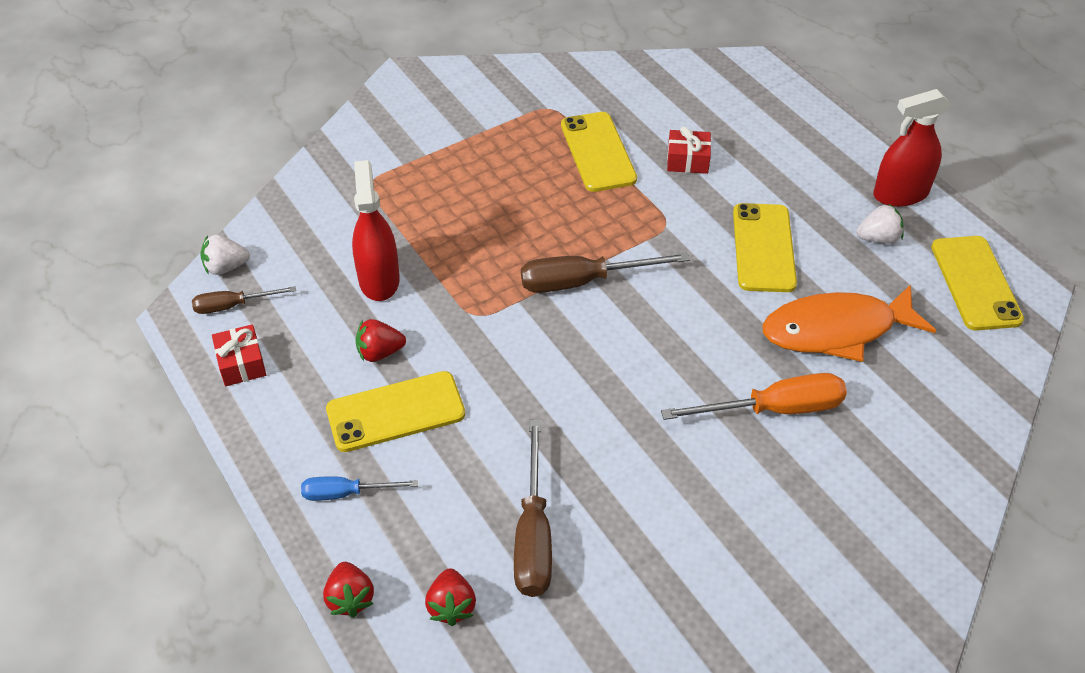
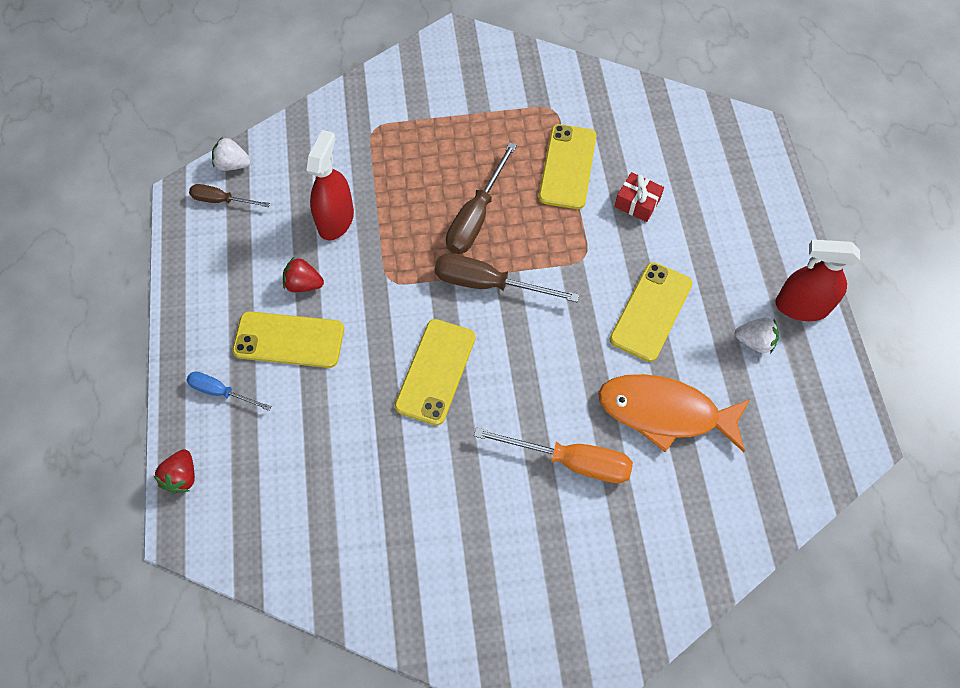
camera: 25 degrees right, 15 degrees up
(241, 363) = (203, 253): red gift -> none
(451, 606) = (245, 515): red strawberry -> none
(533, 534) = (332, 484): brown screwdriver -> brown screwdriver (476, 216)
(975, 283) = (812, 418): yellow phone -> yellow phone (435, 371)

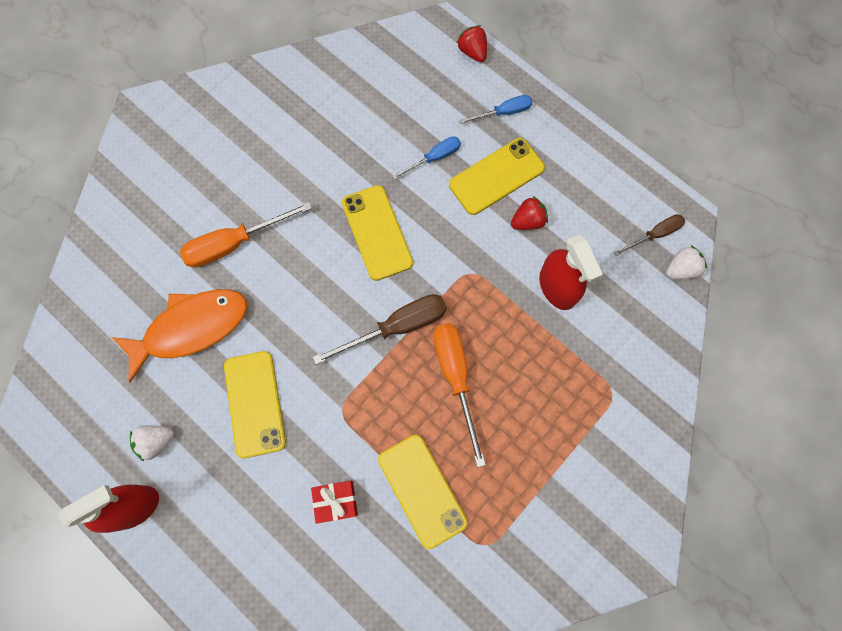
camera: 140 degrees right, 10 degrees up
(323, 399) = (434, 158): none -> blue screwdriver
(476, 216) = (456, 378): brown screwdriver -> orange screwdriver

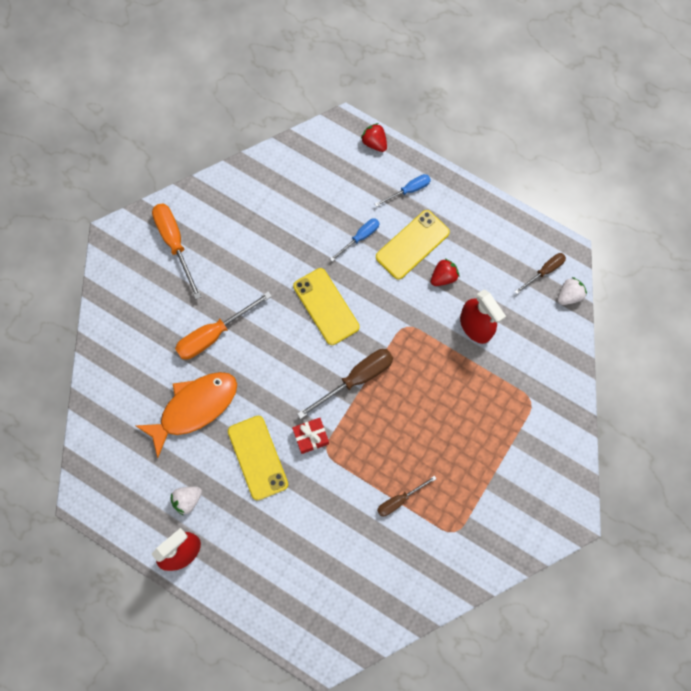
camera: 10 degrees left, 0 degrees up
(336, 501) = (335, 520): red gift -> red gift (311, 437)
(422, 490) = (399, 500): yellow phone -> brown screwdriver
(456, 378) = (409, 411): orange screwdriver -> orange screwdriver (175, 243)

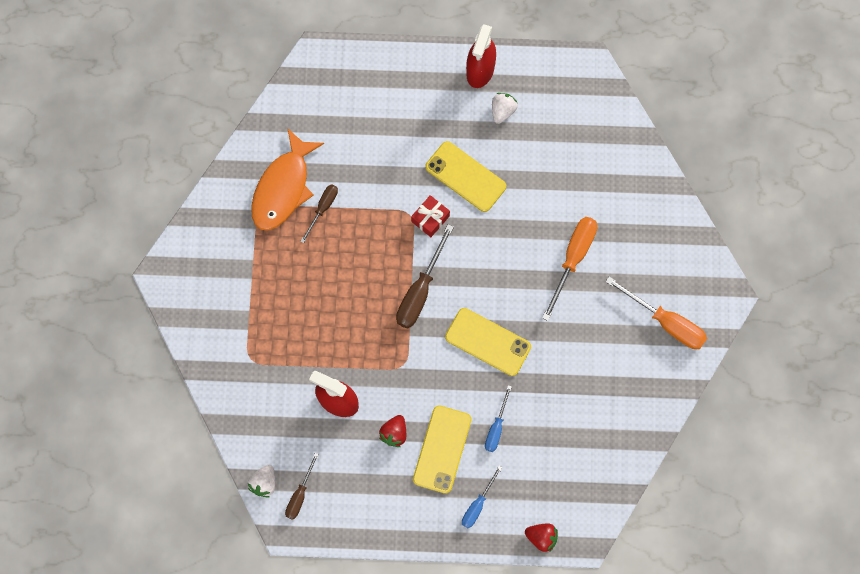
camera: 150 degrees right, 0 degrees up
(194, 408) = (547, 187): orange fish -> orange fish (283, 188)

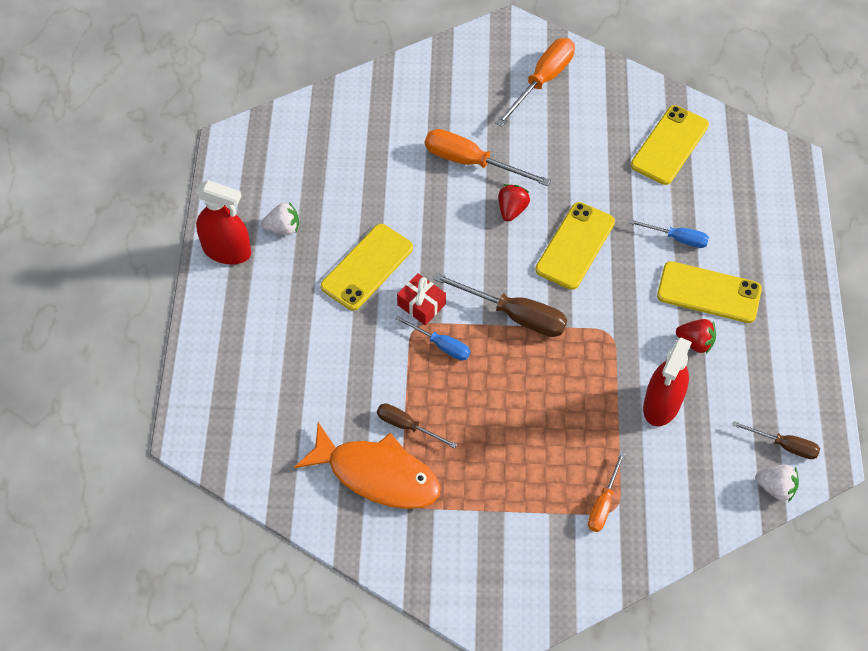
camera: 90 degrees left, 15 degrees down
(255, 351) = (603, 503): none -> orange screwdriver
(478, 504) = (769, 257): blue screwdriver -> blue screwdriver (441, 345)
(502, 111) = (283, 228): white strawberry -> white strawberry turned 150 degrees clockwise
(541, 537) = (797, 197): red strawberry -> red strawberry (512, 209)
(596, 430) = (669, 145): none -> yellow phone

